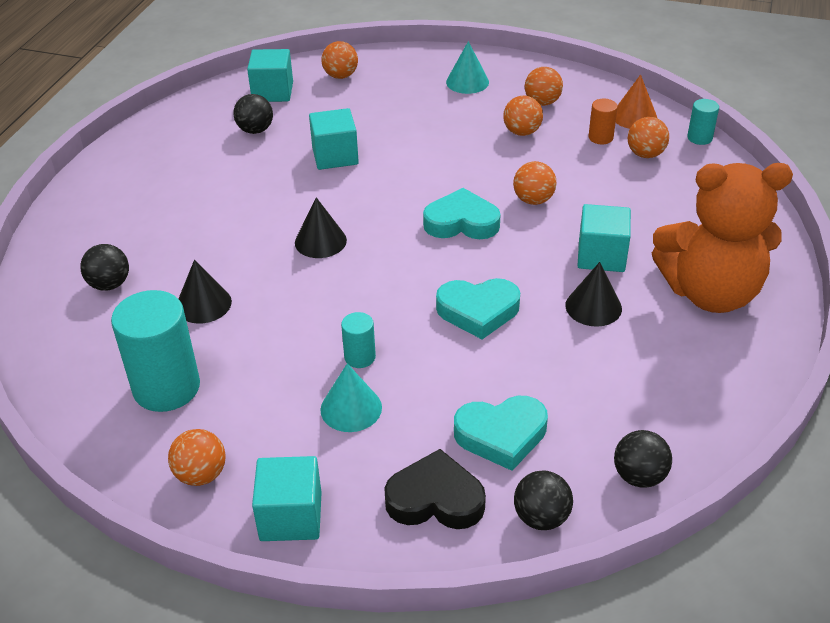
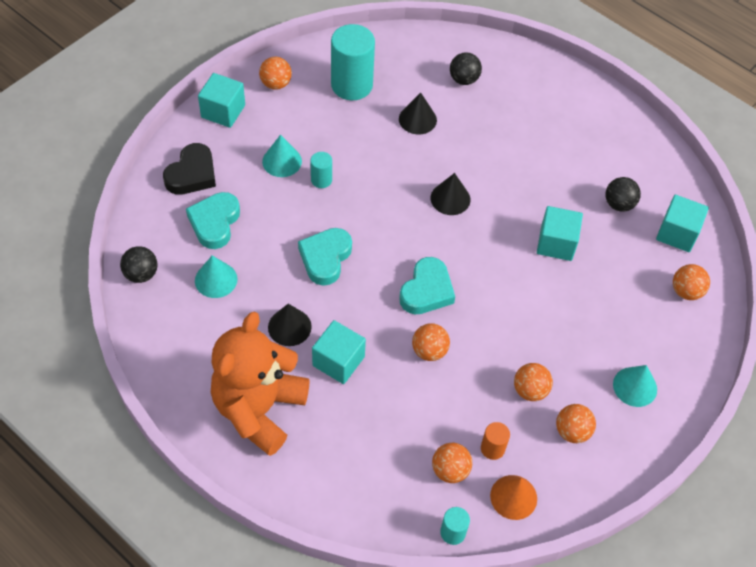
camera: 110 degrees right, 15 degrees up
(541, 517) = (148, 214): black ball -> none
(585, 396) = (216, 279): none -> turquoise cone

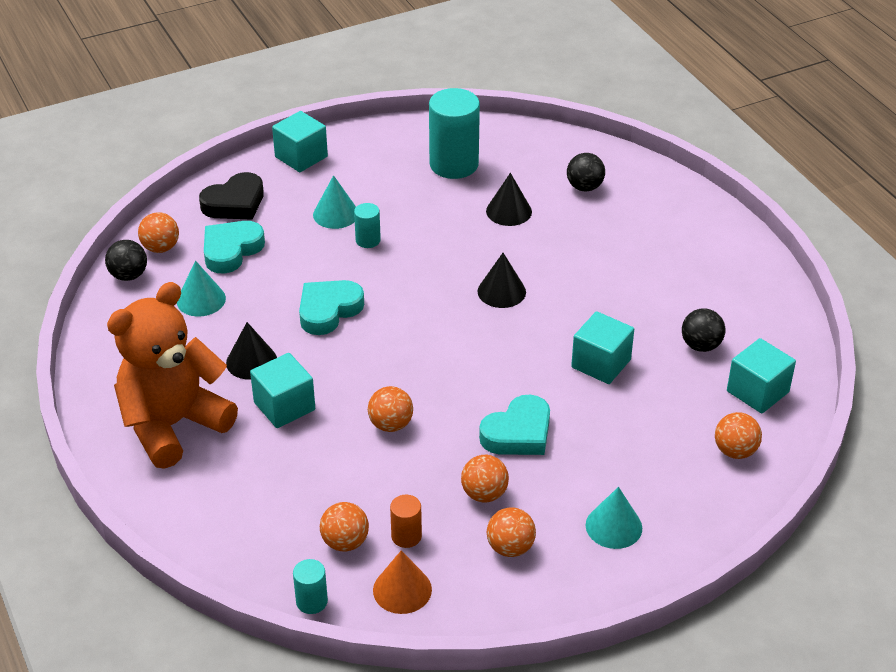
camera: 25 degrees right, 15 degrees down
(276, 84) = (372, 145): orange ball -> orange ball (161, 248)
(427, 290) = (422, 368): turquoise heart -> turquoise heart (518, 433)

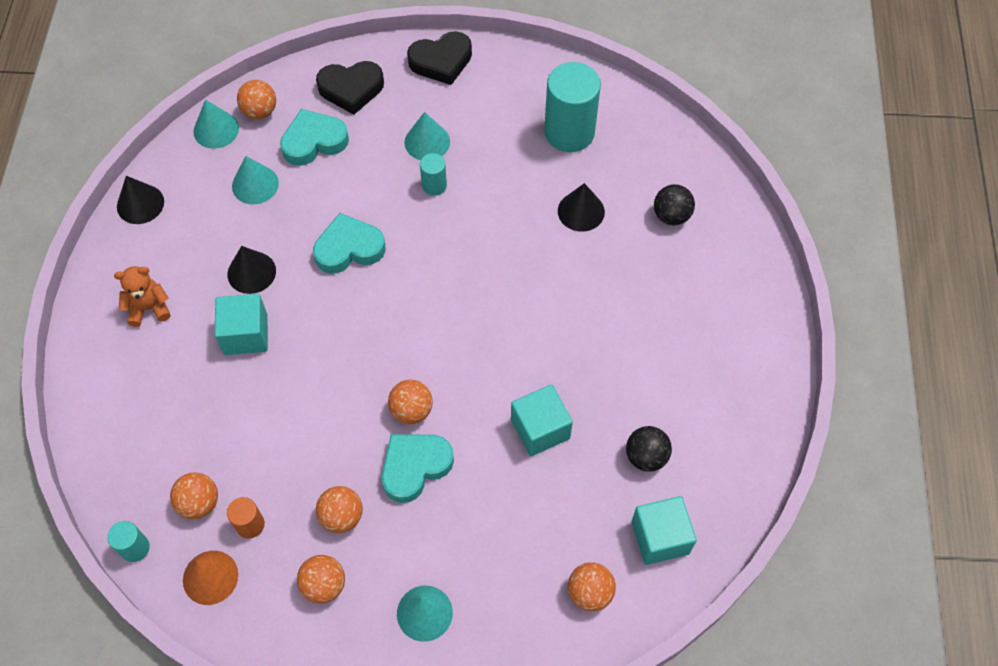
camera: 30 degrees right, 20 degrees up
(128, 275) = (216, 129): black ball -> turquoise cone
(173, 425) = (149, 308): orange teddy bear -> orange teddy bear, size x0.44
(301, 157) = (441, 61): turquoise cube -> black heart
(391, 424) = (316, 400): orange ball -> orange ball (411, 410)
(501, 291) = (510, 301): black cone -> black cone (140, 204)
(518, 433) = (415, 467): turquoise heart -> turquoise heart turned 150 degrees clockwise

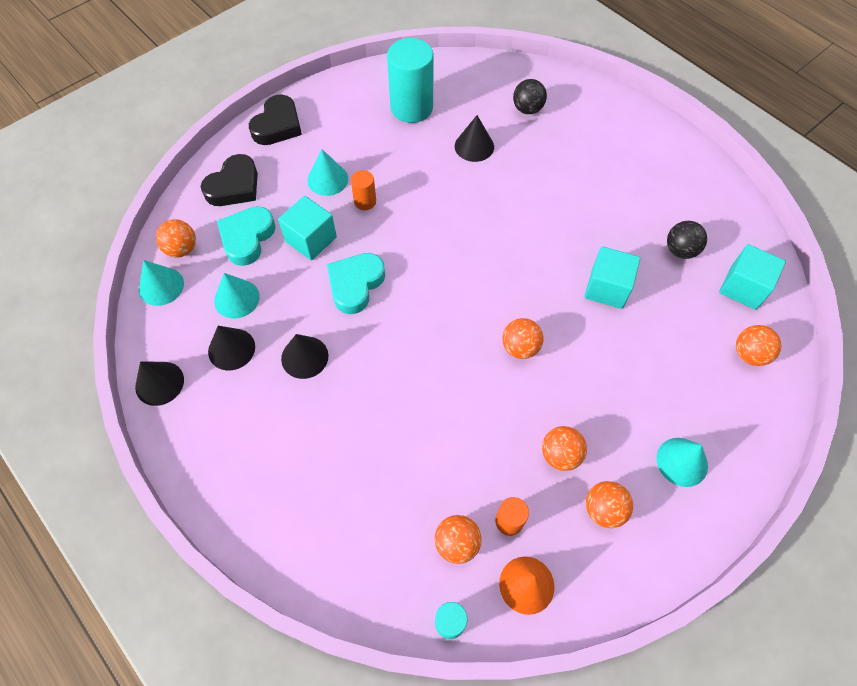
camera: 45 degrees left, 0 degrees up
(149, 308) = (255, 448): orange teddy bear -> none
(211, 221) = (231, 349): none -> black cone
(246, 334) = (351, 400): turquoise cube -> turquoise cube (311, 239)
(415, 467) = (565, 379): turquoise heart -> none
(434, 185) = (365, 201): turquoise cylinder -> orange cylinder

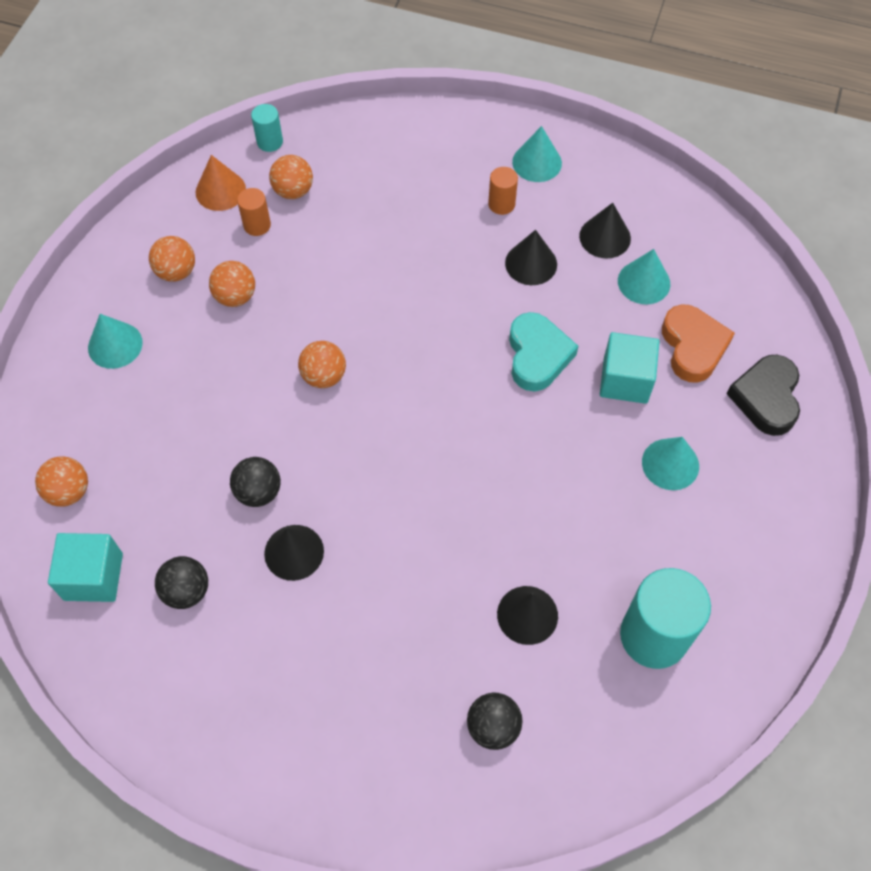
camera: 150 degrees right, 0 degrees up
(159, 383) = (640, 181): black cone -> black cone (294, 552)
(161, 286) = (727, 257): turquoise cone -> turquoise cone (537, 162)
(182, 249) = (747, 301): orange ball -> none
(247, 238) = (693, 347): turquoise heart -> orange heart
(278, 125) = (797, 508): black heart -> none
(365, 201) = (603, 458): orange cylinder -> orange cylinder (501, 204)
(607, 288) = (258, 492): turquoise cube -> black ball

